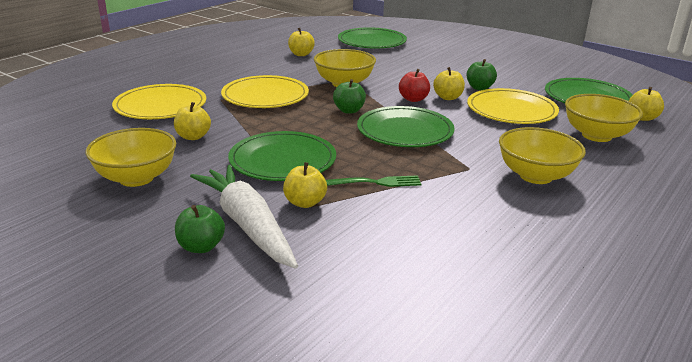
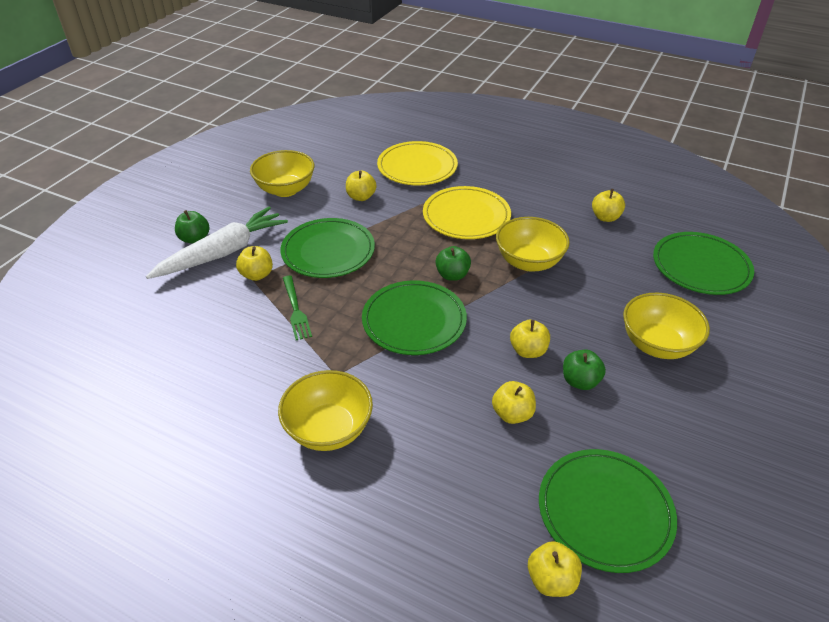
camera: 80 degrees right, 15 degrees up
(413, 99) = (508, 320): red apple -> none
(511, 110) = (512, 414): yellow plate -> yellow apple
(596, 135) = (459, 504): yellow bowl -> yellow bowl (657, 344)

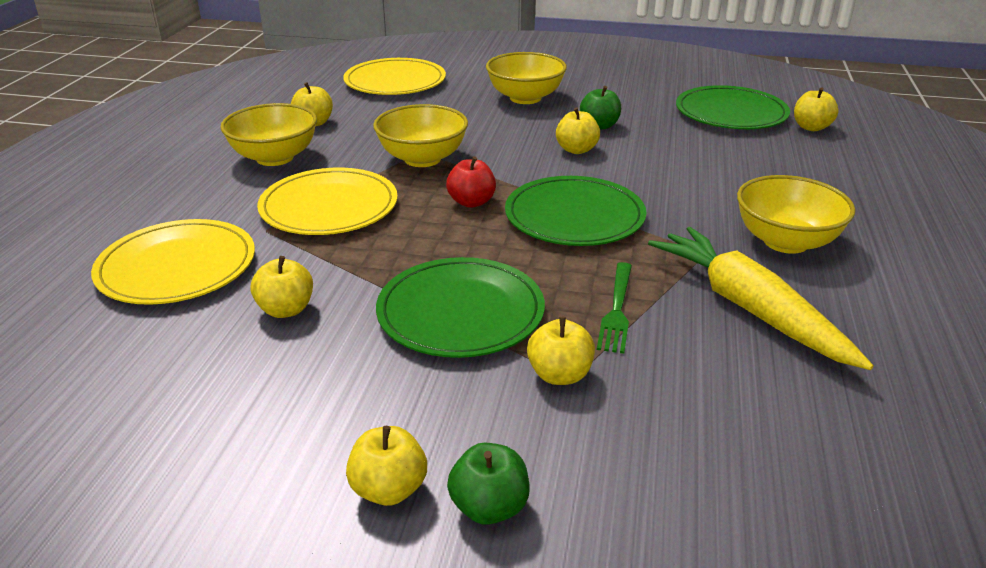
camera: 105 degrees left, 10 degrees down
(223, 252) = (518, 441): white carrot -> none
(264, 371) = (749, 308): none -> yellow carrot
(285, 189) = (266, 416): yellow bowl -> yellow bowl (275, 158)
(296, 310) = (617, 311): green fork -> green fork turned 135 degrees clockwise
(452, 275) = (471, 202): green apple -> red apple
(512, 414) = (668, 151): yellow apple -> yellow apple (389, 489)
(701, 266) = (395, 81): green plate -> yellow plate

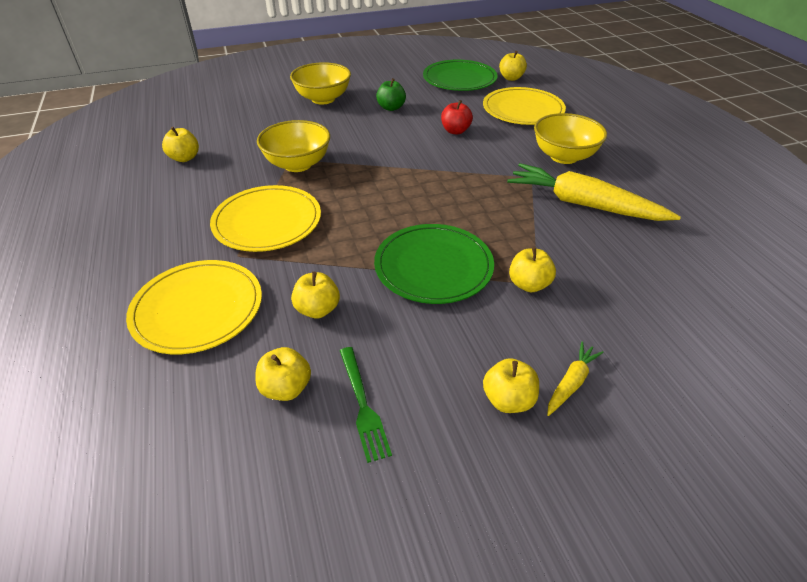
camera: 30 degrees left, 10 degrees up
(275, 158) = (182, 195): yellow bowl -> none
(395, 81) = (214, 108): yellow plate -> yellow plate (523, 110)
(471, 202) = (363, 187): red apple -> red apple (455, 131)
(489, 507) = (571, 382): green apple -> yellow carrot
(574, 216) = (437, 176): green plate -> none
(576, 150) = (393, 129): yellow apple -> yellow apple (286, 388)
(617, 311) = (520, 231): green fork -> green fork (363, 406)

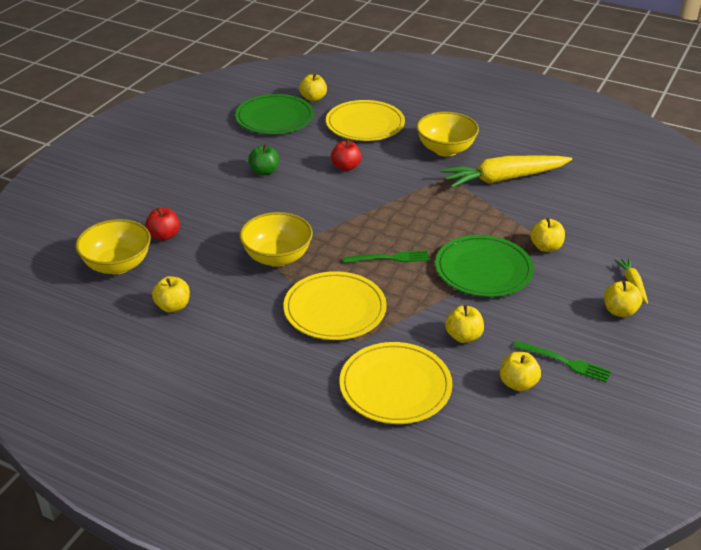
camera: 45 degrees left, 5 degrees down
(260, 115) = (164, 235): none -> red apple
(323, 99) = (192, 192): yellow bowl -> yellow bowl (117, 265)
(373, 211) = (390, 258): none -> green fork

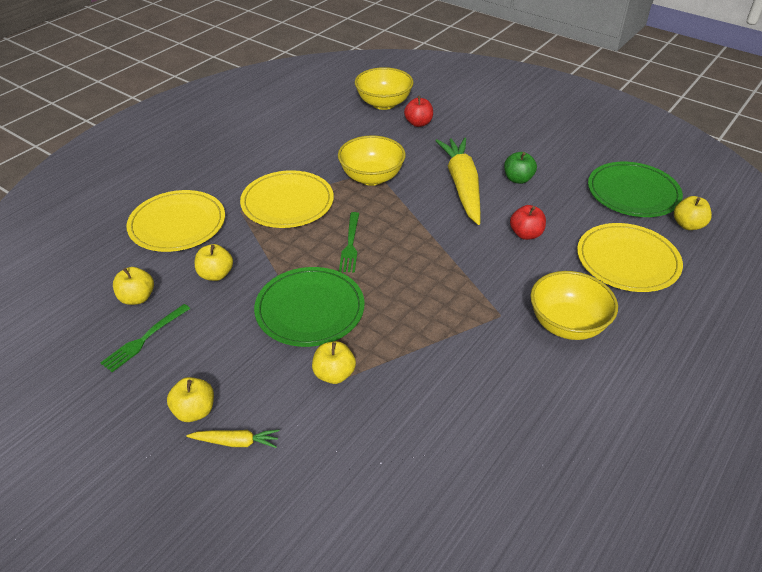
camera: 100 degrees right, 5 degrees up
(173, 306) = (323, 126): yellow apple -> none
(503, 179) = (492, 369): yellow carrot -> yellow carrot (462, 186)

